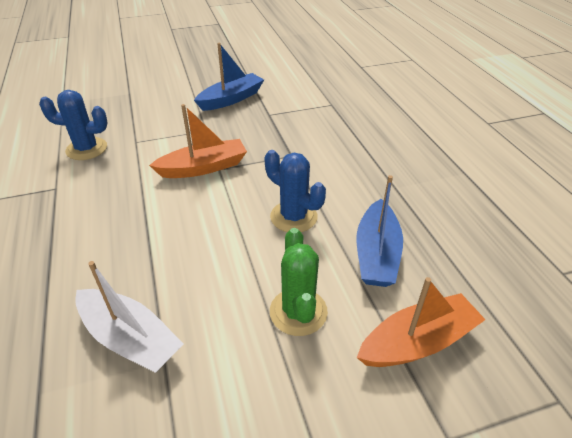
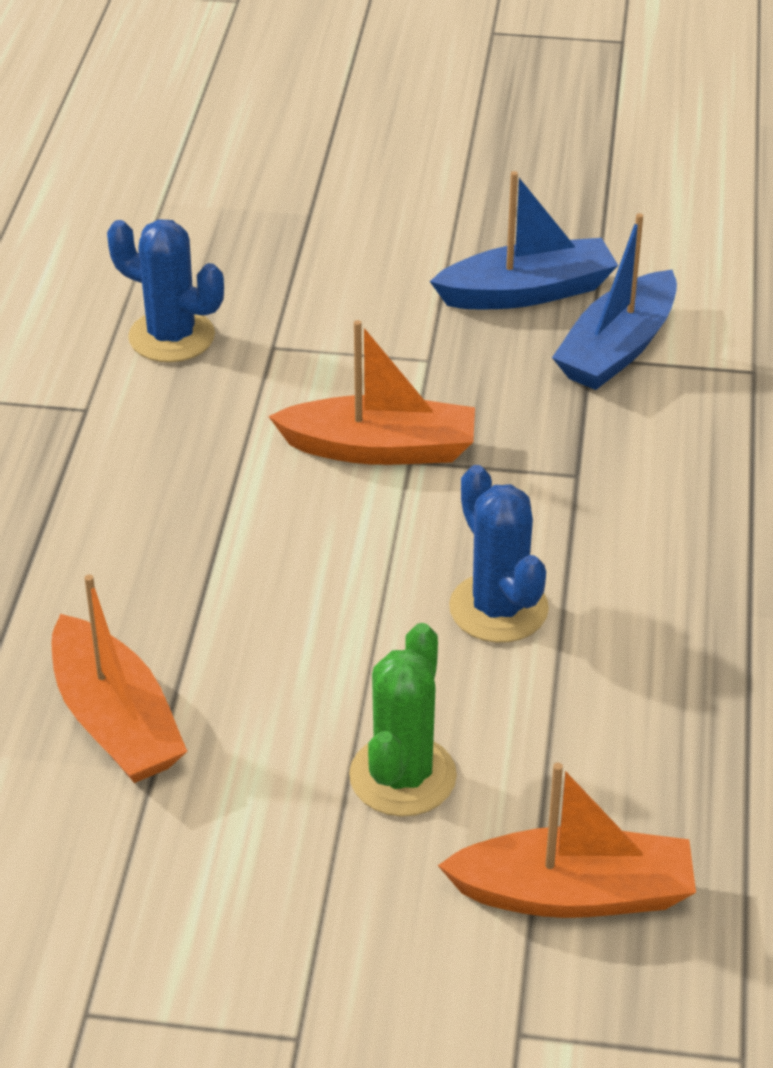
camera: 25 degrees right, 0 degrees up
(130, 338) = (116, 721): white boat -> orange boat
(376, 254) = (610, 730): blue boat -> blue boat (617, 349)

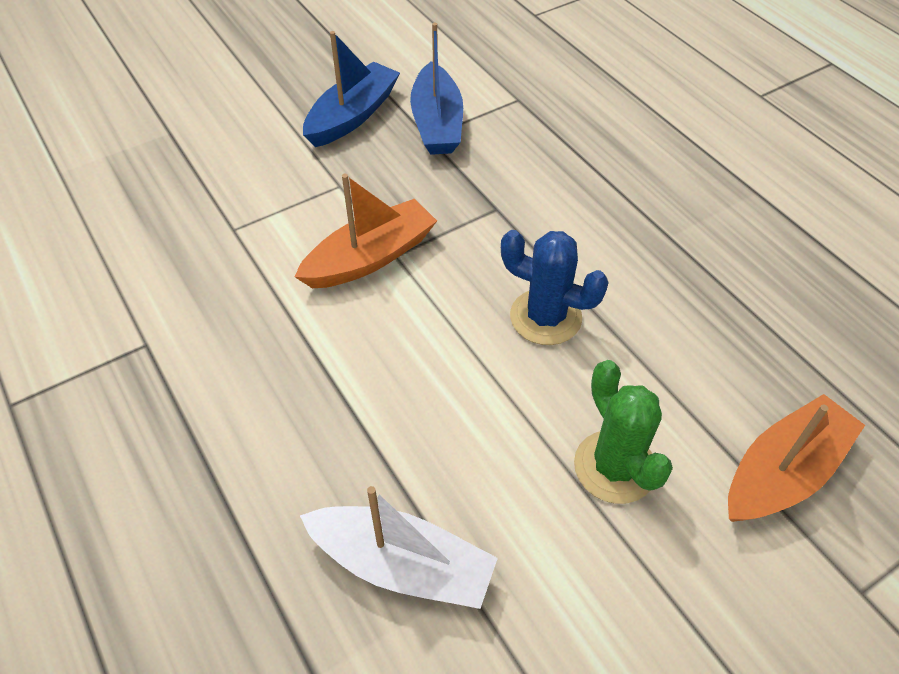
camera: 40 degrees left, 10 degrees up
(116, 721) = (402, 565): orange boat -> white boat
(171, 337) = (157, 259): blue cactus -> none

